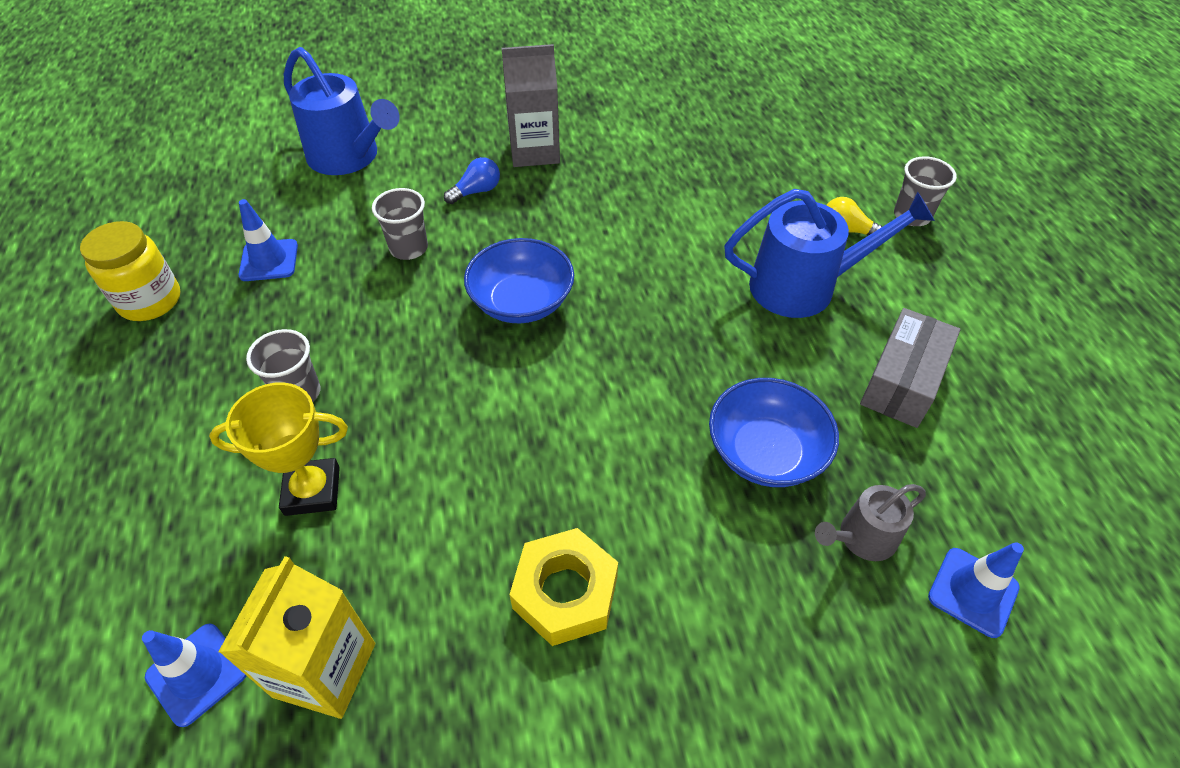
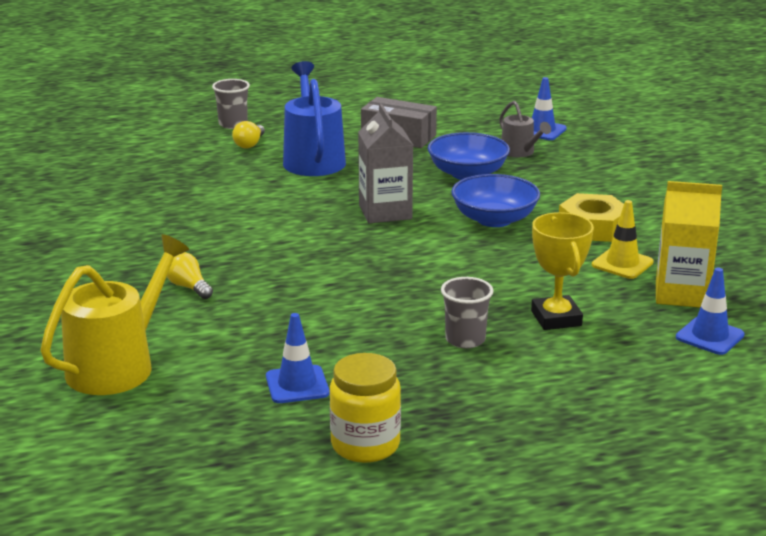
camera: 95 degrees left, 25 degrees down
(349, 157) = (117, 365): blue watering can -> yellow watering can
(409, 248) = (275, 312): grey cup -> none
(437, 607) = (622, 264): none -> yellow traffic cone
(476, 191) = (189, 287): blue light bulb -> yellow light bulb
(521, 301) = (341, 256): blue bowl -> blue bowl (494, 219)
(534, 151) = (125, 264): grey carton -> grey carton (385, 212)

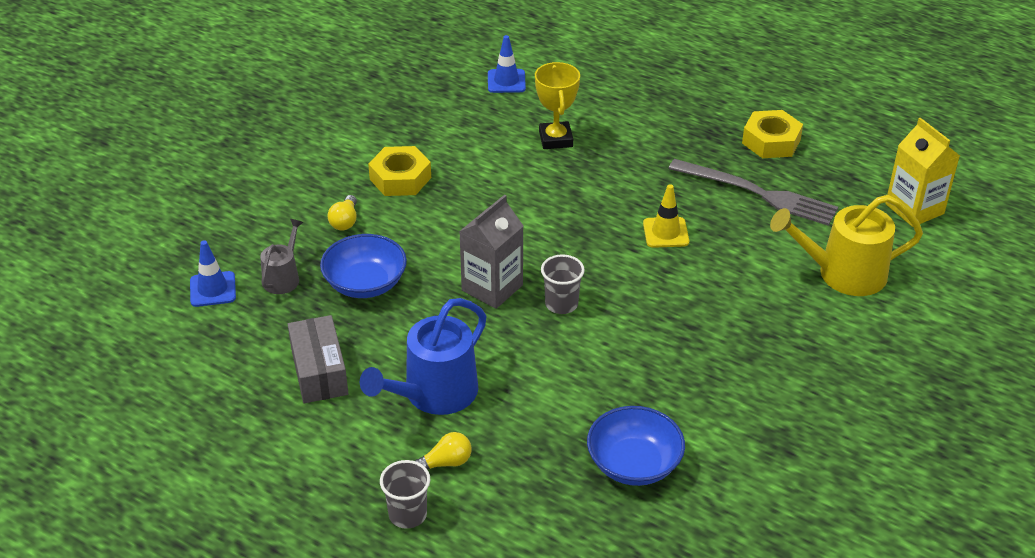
camera: 130 degrees left, 15 degrees up
(189, 287) = (725, 310): yellow light bulb -> yellow light bulb (345, 221)
(297, 385) = (757, 193): blue traffic cone -> grey fork
(365, 445) = (771, 141): yellow jar -> yellow nut
(465, 339) = (626, 160): grey cup -> grey cup (561, 304)
(494, 219) = (440, 228): blue bowl -> blue bowl (634, 464)
(556, 318) = (555, 139): yellow trophy -> yellow trophy turned 45 degrees counterclockwise
(622, 264) = (446, 144): yellow traffic cone -> yellow traffic cone (665, 233)
(681, 294) = (463, 108): yellow carton -> yellow carton (914, 209)

